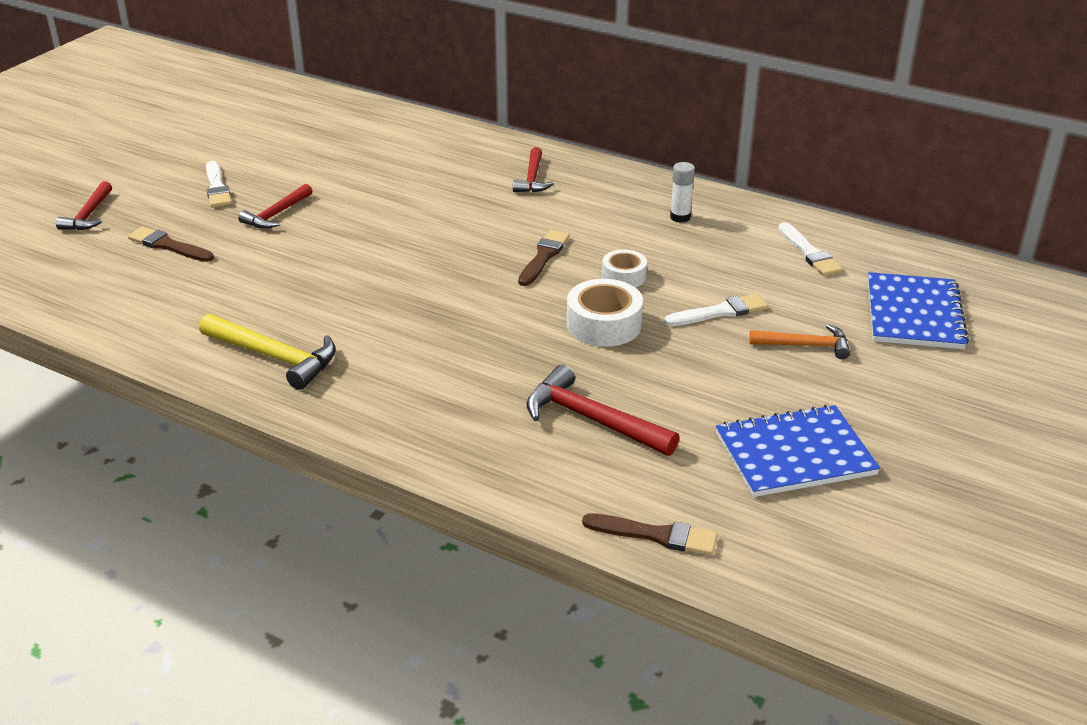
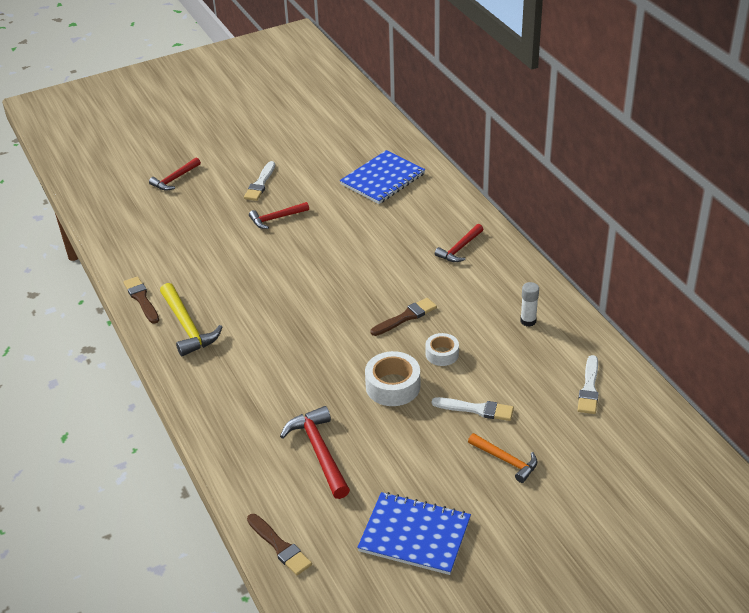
camera: 35 degrees right, 5 degrees up
(168, 245) = (198, 220): brown brush -> brown brush (141, 299)
(914, 314) = (610, 470): blue notebook -> blue notebook (382, 179)

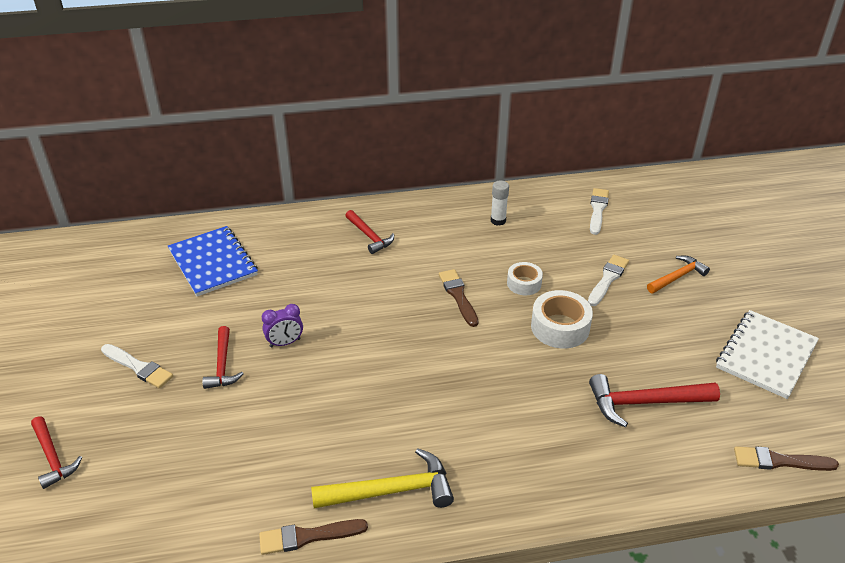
camera: 75 degrees left, 0 degrees up
(280, 546) = (779, 461): brown brush -> brown brush turned 150 degrees counterclockwise
(310, 240) = (285, 343): none -> purple clock
(414, 535) = (766, 355): blue notebook -> white notebook
(589, 388) = (598, 210): white brush -> white brush turned 105 degrees counterclockwise

